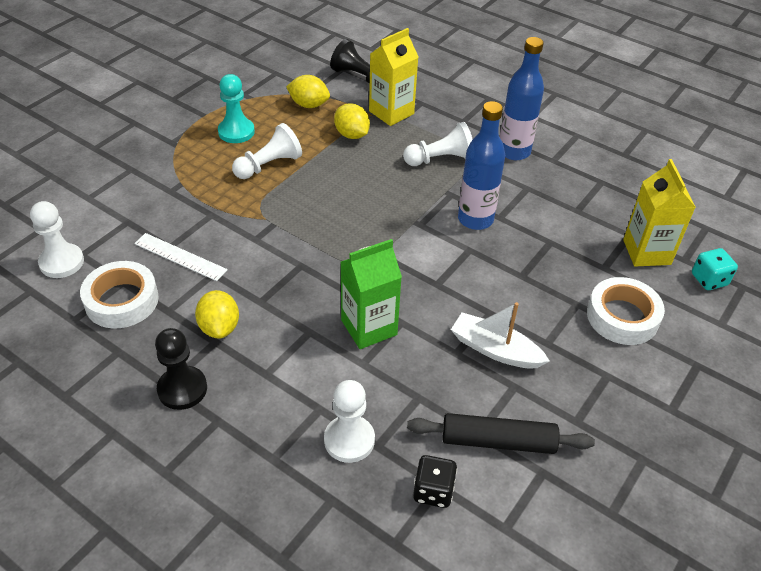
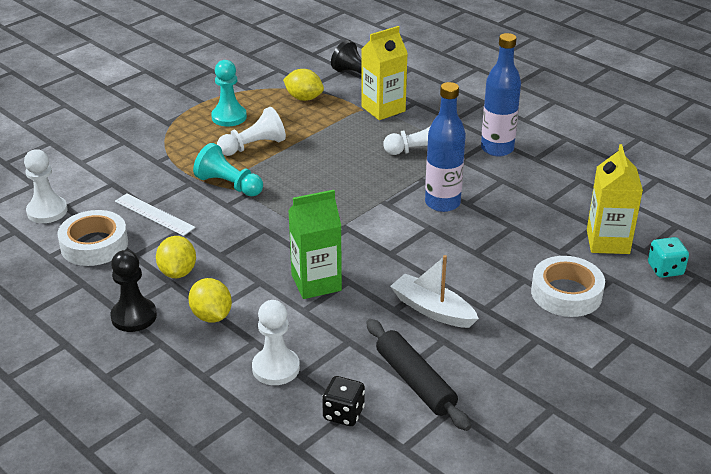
camera: 10 degrees right, 10 degrees down
(252, 214) = (229, 185): none -> turquoise pawn
(351, 135) = (339, 125): yellow lemon -> yellow lemon (211, 316)
(498, 441) = (415, 382): black rolling pin -> black rolling pin turned 45 degrees clockwise

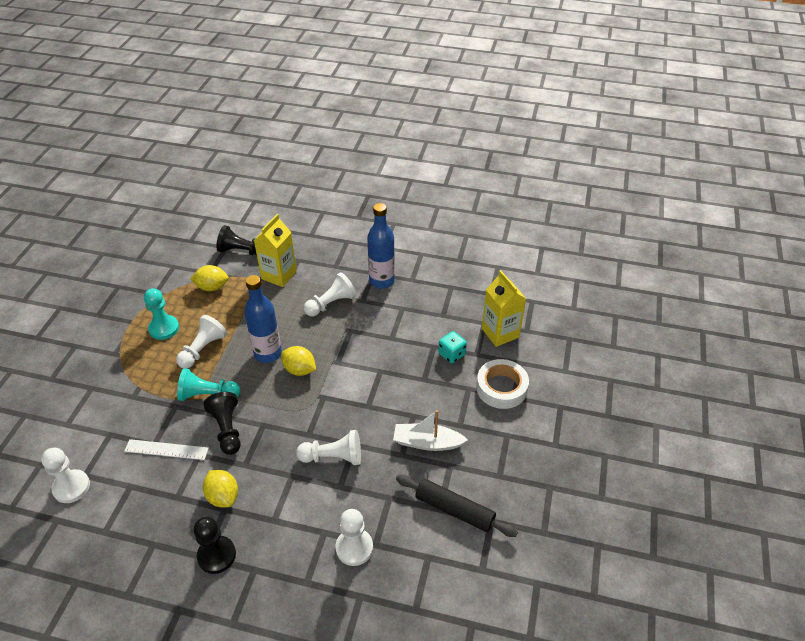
camera: 30 degrees left, 10 degrees up
(94, 245) = (136, 502): white tape -> none
(211, 316) = (276, 525): yellow lemon -> yellow lemon (299, 370)
(225, 219) = (227, 429): none -> black pawn
(316, 283) = (333, 457): green carton -> white pawn
(343, 413) = (425, 562): black dice -> none
(442, 203) = (375, 345): blue bottle -> blue bottle (268, 353)
(665, 269) = (547, 340): turquoise dice -> turquoise dice (451, 354)

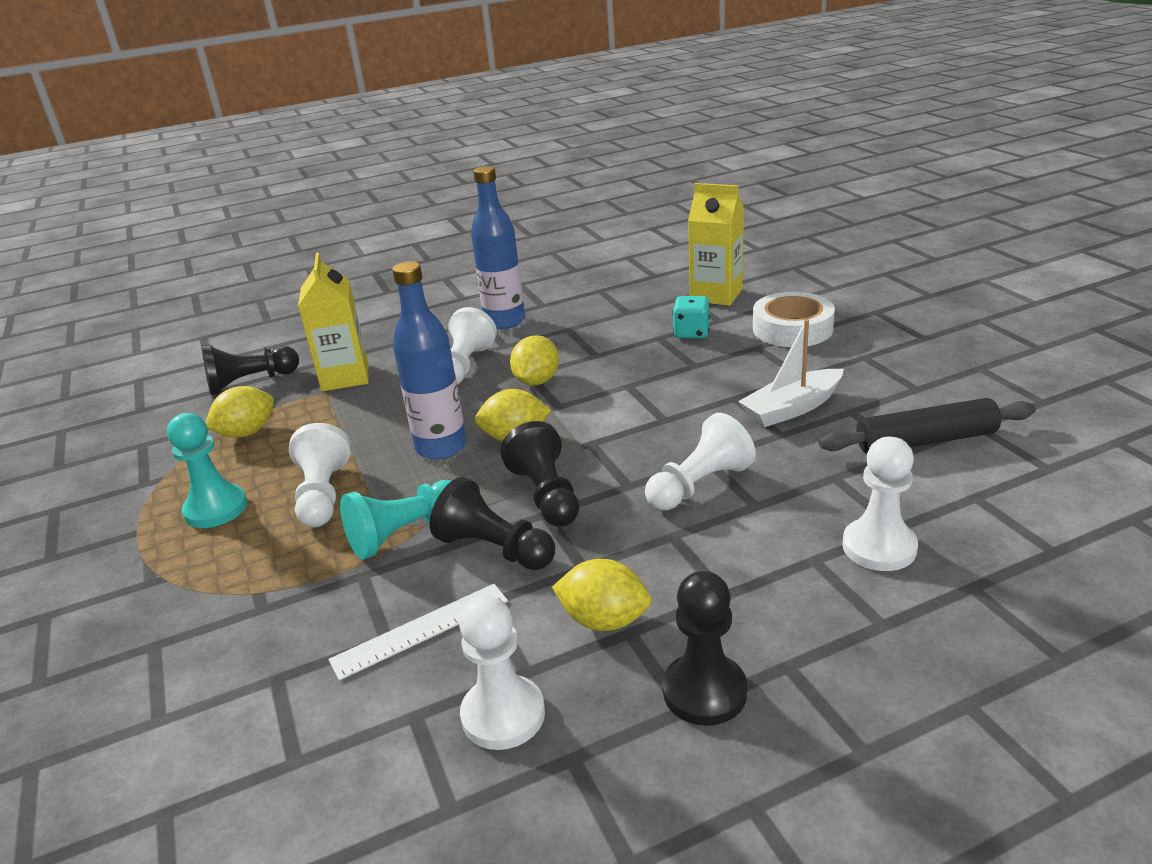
camera: 35 degrees left, 15 degrees down
(71, 487) = (287, 796): white pawn -> white pawn (503, 715)
(274, 414) = (546, 495): none -> black pawn
(347, 338) = (537, 381): none -> yellow lemon

